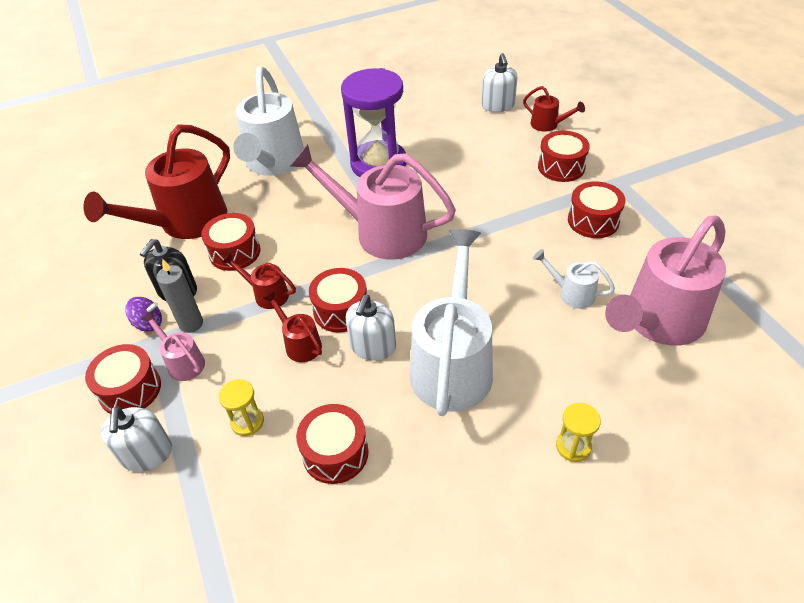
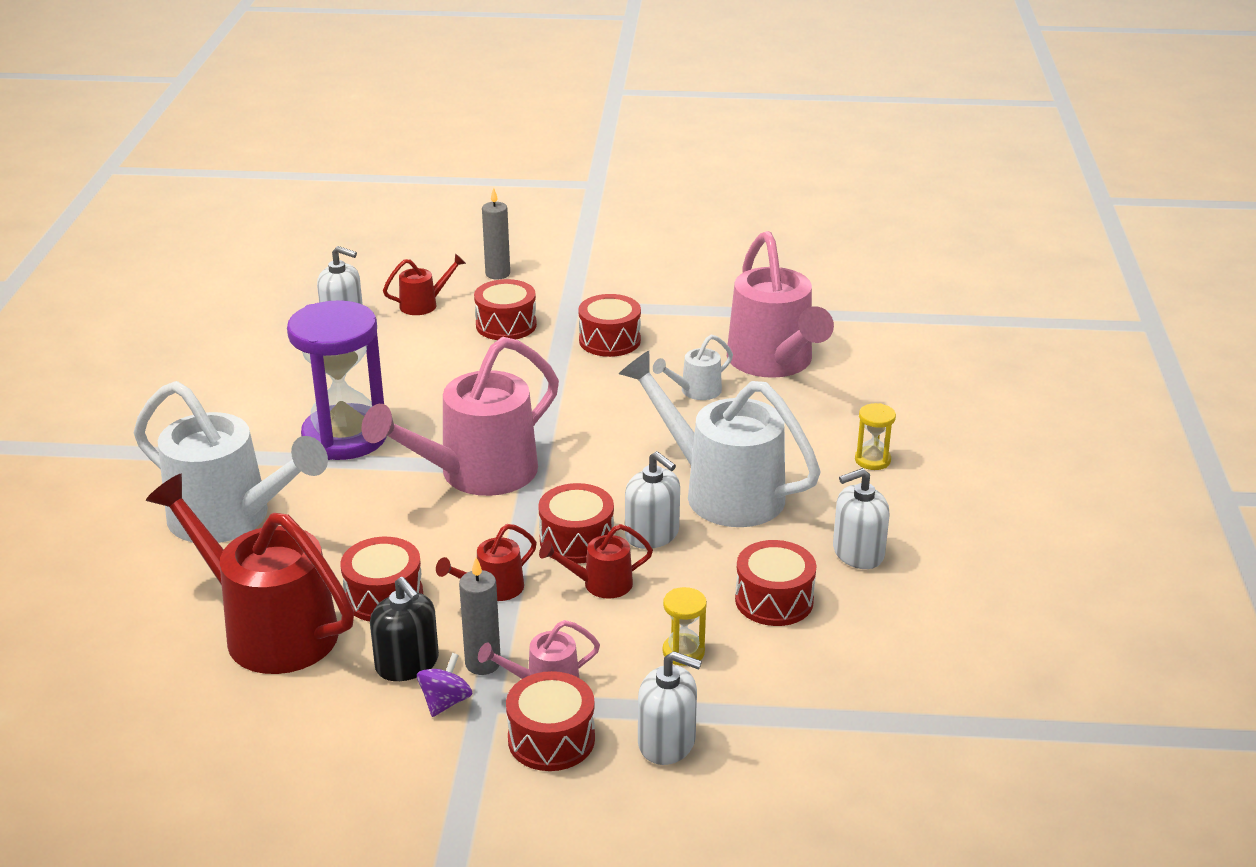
camera: 65 degrees left, 15 degrees down
(185, 223) = (268, 629): red watering can -> red watering can turned 150 degrees clockwise
(431, 487) = (858, 553): none -> white soap dispenser
(619, 135) = (497, 274): none -> grey candle

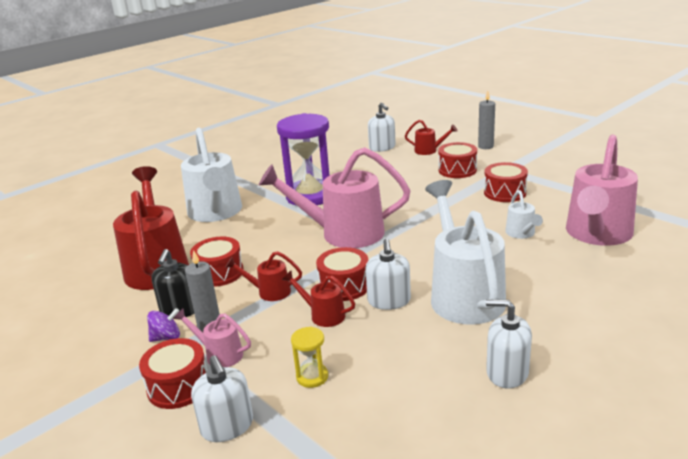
camera: 45 degrees right, 5 degrees down
(695, 391) = (521, 234): white watering can -> white watering can turned 105 degrees counterclockwise
(774, 600) = (408, 374): red drum -> none
(872, 460) = (596, 317): yellow hourglass -> none

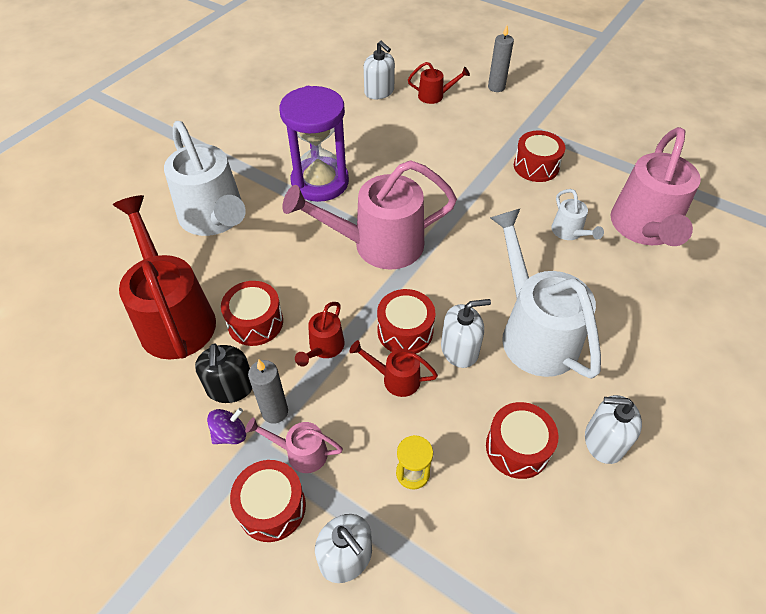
camera: 15 degrees left, 25 degrees up
(269, 292) = (324, 348): red watering can -> red watering can turned 60 degrees counterclockwise
(389, 301) = (459, 349): white soap dispenser -> white soap dispenser turned 90 degrees counterclockwise
(457, 170) = (475, 129): red drum -> red drum (517, 448)

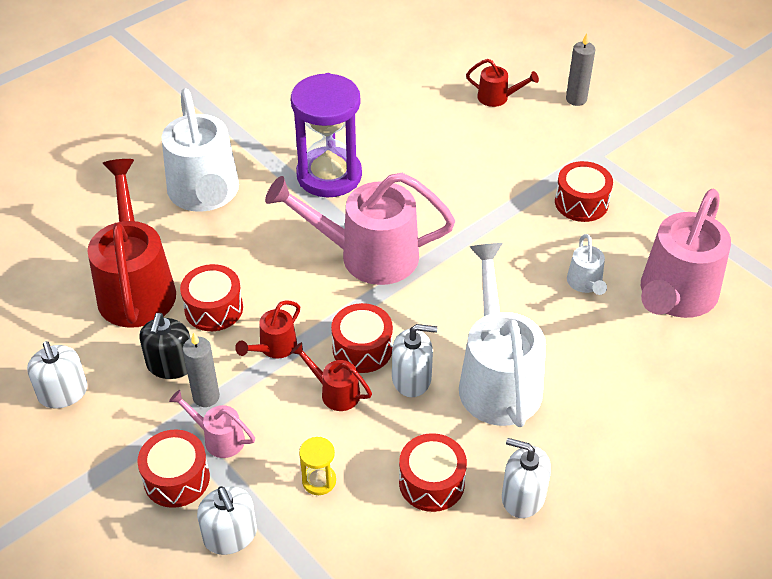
camera: 15 degrees right, 5 degrees down
(230, 434) = (158, 407): purple spinning top -> none
(379, 92) = (434, 81): white soap dispenser -> white soap dispenser (63, 393)

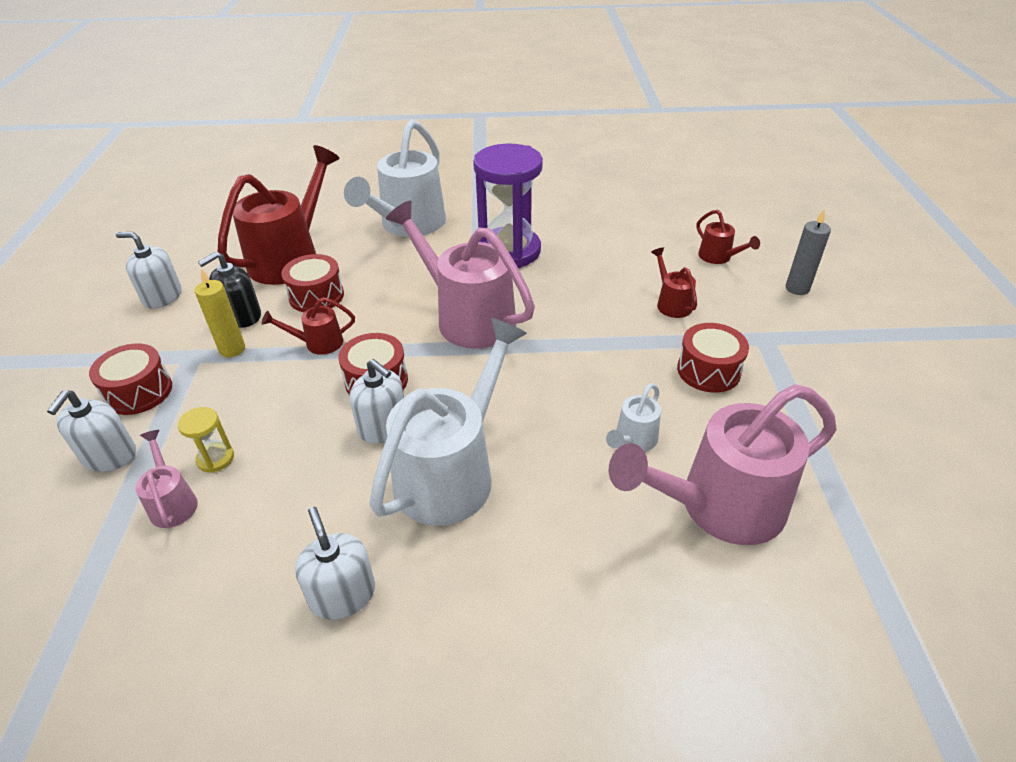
camera: 40 degrees right, 5 degrees down
(63, 393) = (162, 297): white soap dispenser -> white soap dispenser turned 90 degrees clockwise
(206, 397) = (232, 349): grey candle -> yellow candle
(218, 438) = (200, 382): pink watering can -> pink watering can (172, 502)
(335, 392) = (315, 400): red watering can -> red watering can (671, 303)
(431, 482) = (288, 522): red drum -> none

